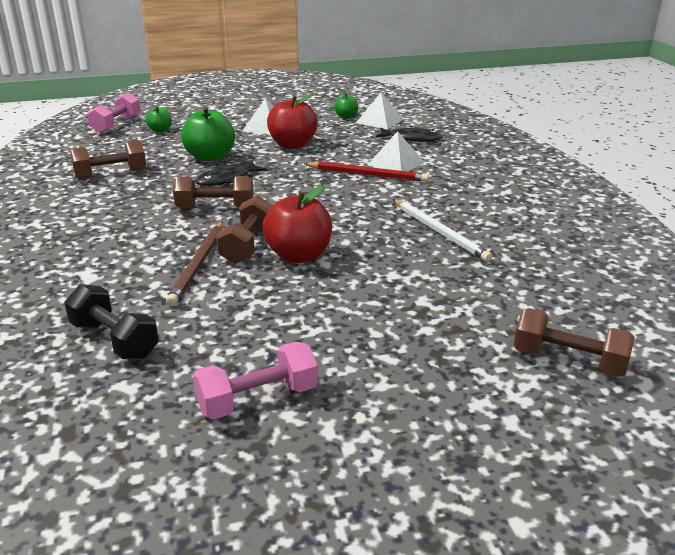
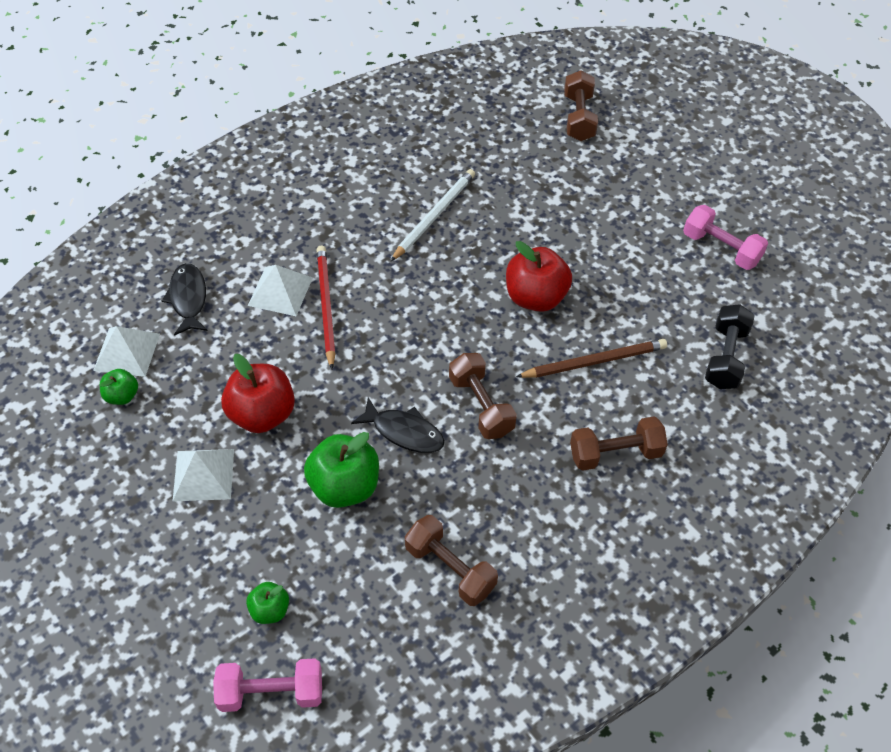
camera: 115 degrees left, 25 degrees up
(247, 245) = (540, 342): brown dumbbell -> brown dumbbell (615, 453)

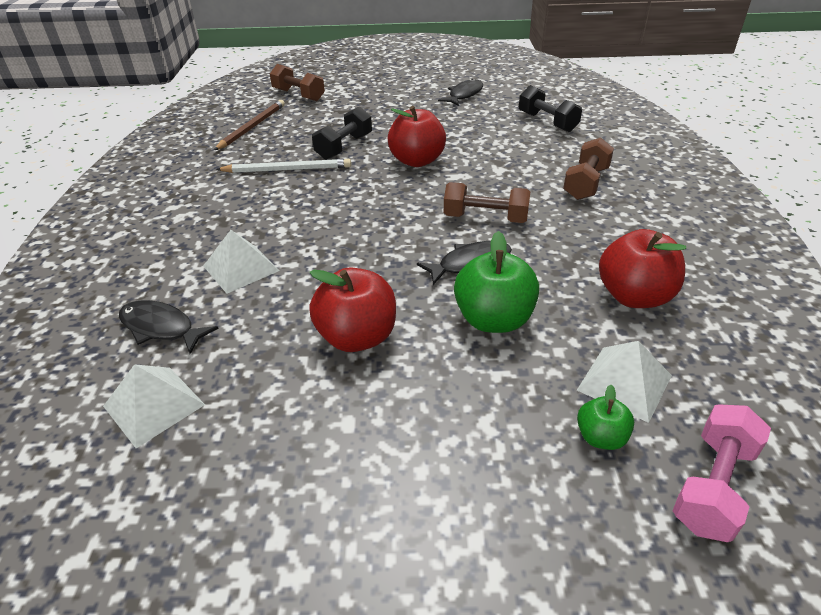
camera: 50 degrees left, 15 degrees down
(122, 396) = (203, 437): green apple -> none
(203, 474) = (382, 414): white pyramid -> white pyramid (624, 382)
(326, 306) = (293, 250): red pencil -> none
(434, 216) = (287, 169): white pencil -> white pencil turned 105 degrees clockwise
(450, 568) = (634, 296): brown dumbbell -> red apple
(510, 226) = (344, 147): none -> black dumbbell
(594, 361) = (499, 161): brown pencil -> brown pencil (252, 127)
(721, 248) = (464, 95): pink dumbbell -> black fish

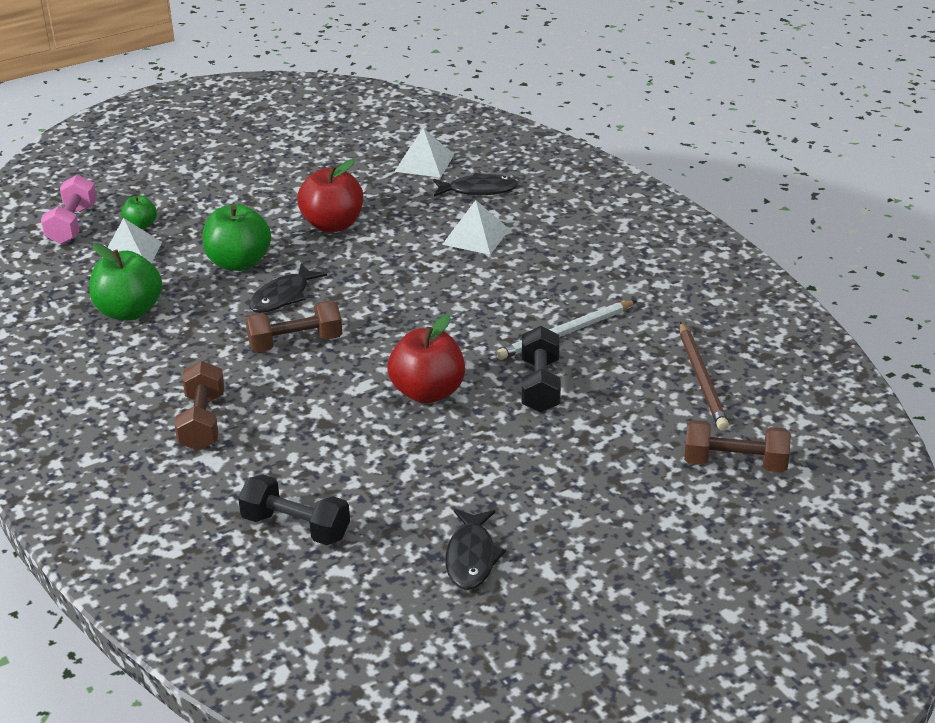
camera: 150 degrees right, 5 degrees down
(634, 296) = (129, 311): red apple -> green apple

